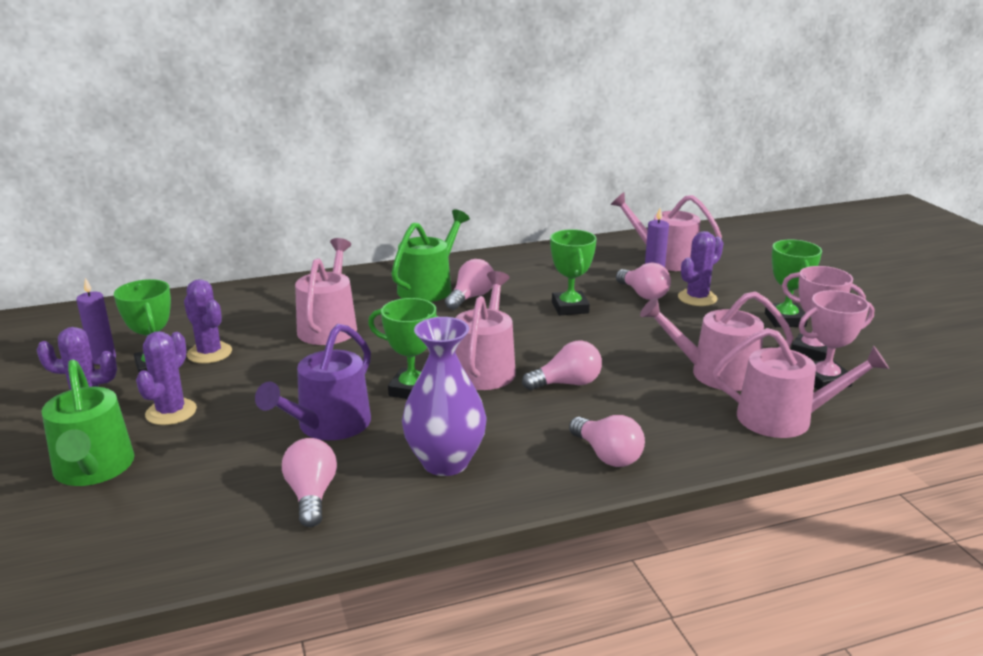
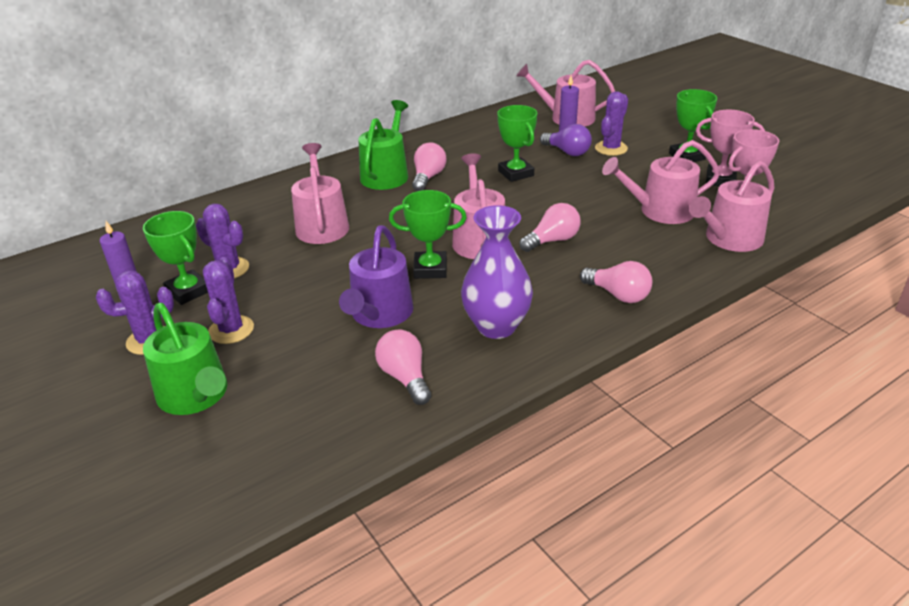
camera: 15 degrees left, 10 degrees up
(643, 294) = (567, 152): pink light bulb -> purple light bulb
(784, 418) = (729, 239): pink watering can -> pink watering can turned 150 degrees clockwise

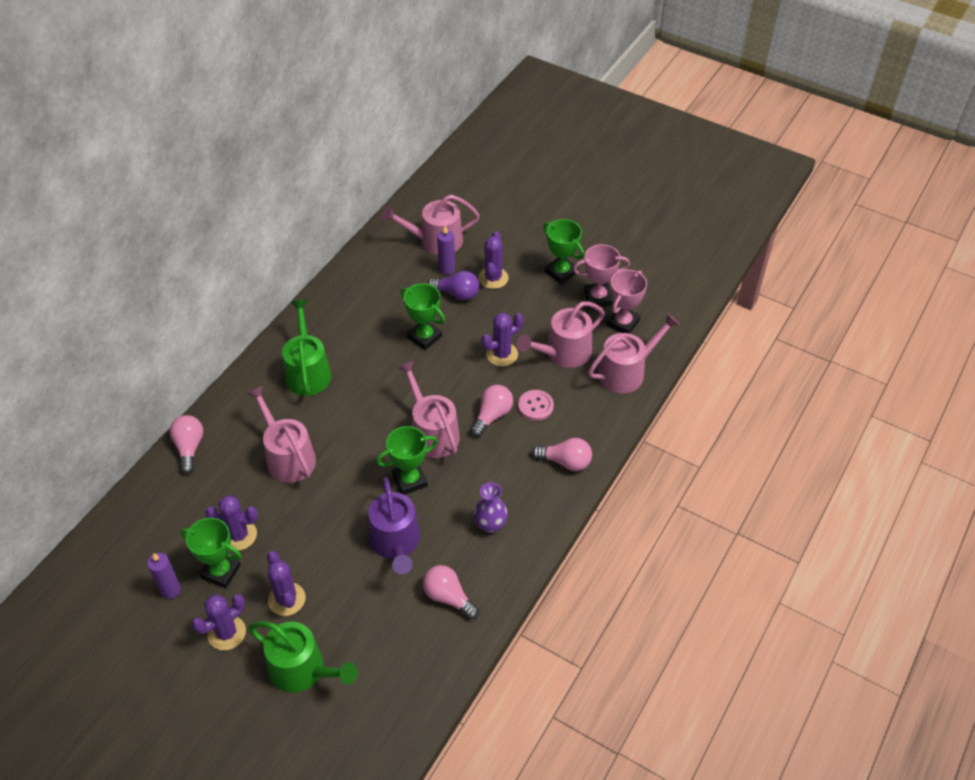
camera: 25 degrees left, 15 degrees up
(428, 177) = (349, 365): pink light bulb -> pink light bulb (189, 448)
(496, 326) = (490, 524): purple vase -> purple vase, size x0.61
(590, 199) = (502, 354): none -> purple cactus
(606, 243) = (535, 406): none -> pink button
(729, 239) = (626, 372): pink watering can -> pink watering can turned 150 degrees counterclockwise

